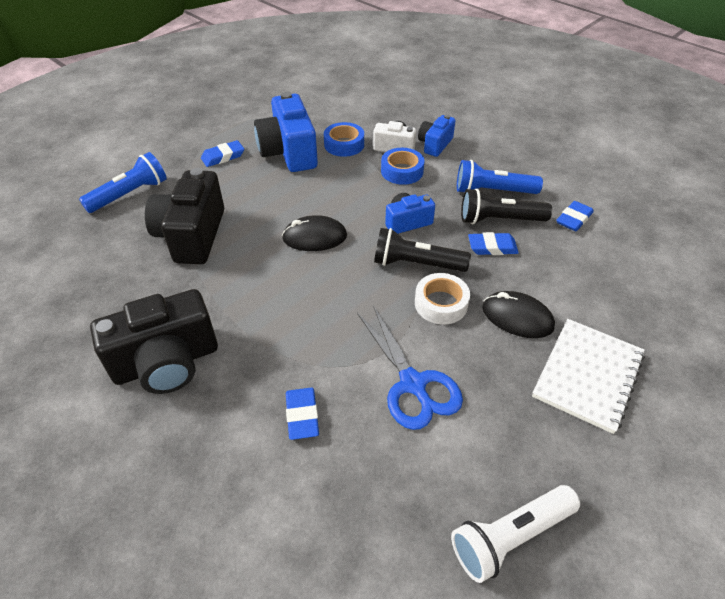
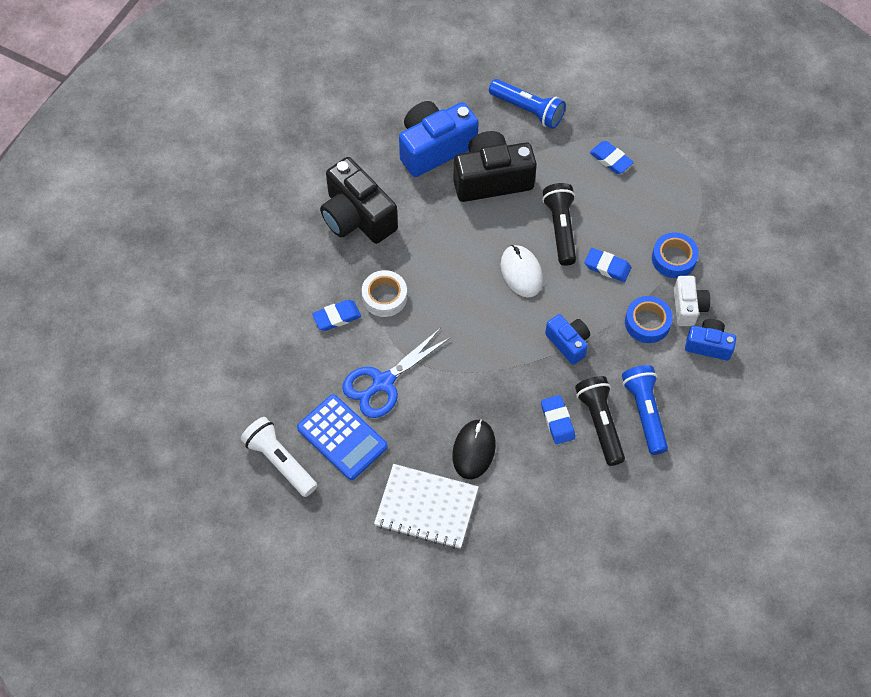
camera: 75 degrees right, 15 degrees up
(289, 152) = (640, 213): blue camera -> blue camera (434, 148)
(314, 237) = (521, 272): black mouse -> white mouse
(416, 264) = (513, 361): black flashlight -> black flashlight (560, 229)
(441, 303) = (471, 389): white tape -> white tape (384, 297)
(482, 446) = (342, 437): none -> blue calculator
(573, 219) = (626, 492): blue eraser -> blue eraser (607, 267)

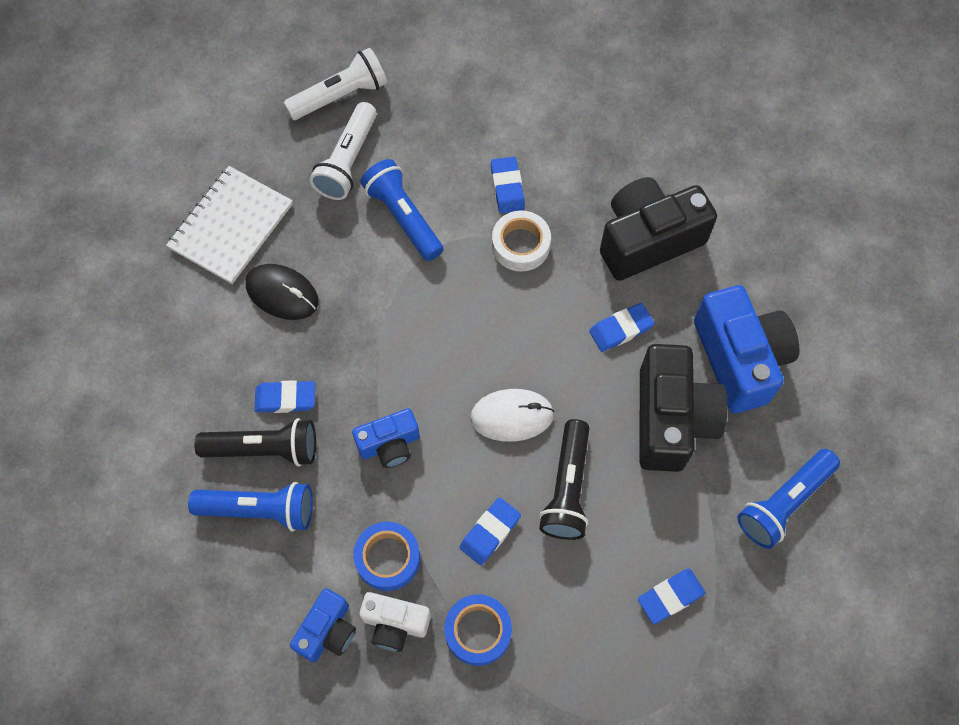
camera: 105 degrees right, 5 degrees up
(342, 437) = (348, 161): blue calculator -> white flashlight
(383, 382) = (403, 217): blue scissors -> blue flashlight
(434, 220) = (621, 329): none -> blue eraser
(560, 229) = (567, 488): black flashlight -> black flashlight turned 90 degrees clockwise

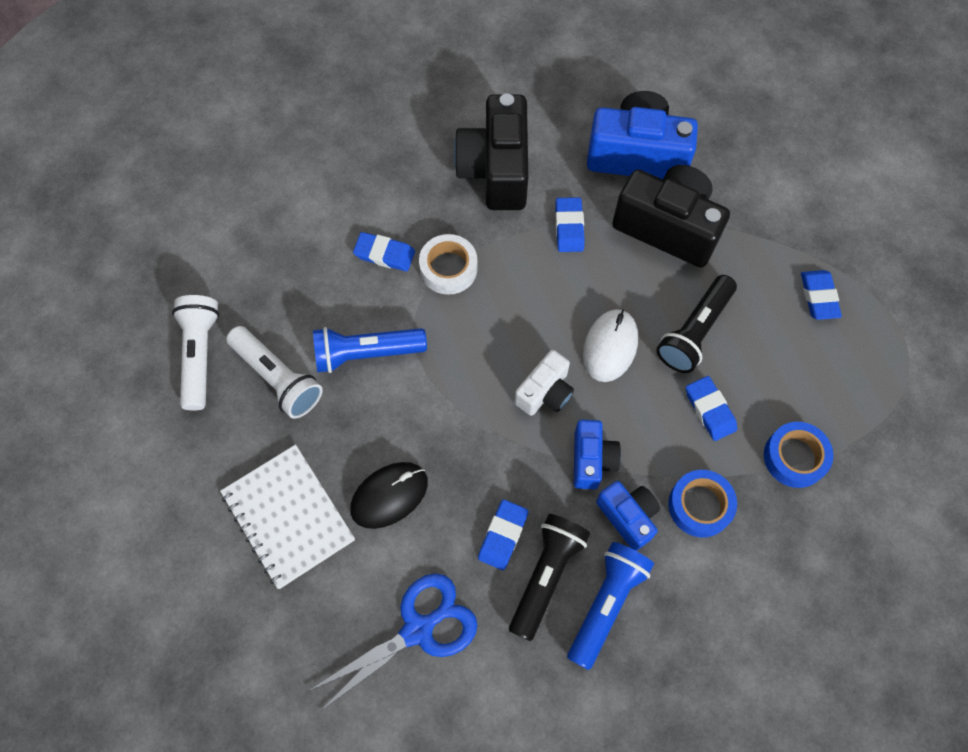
camera: 65 degrees left, 0 degrees up
(177, 366) = (418, 629): none -> blue scissors
(327, 631) = (748, 586): blue camera -> blue camera (628, 516)
(395, 624) = (763, 524): white camera -> white camera (545, 392)
(567, 488) = (694, 331): black flashlight -> black flashlight turned 90 degrees clockwise
(784, 503) = (772, 182): blue flashlight -> none

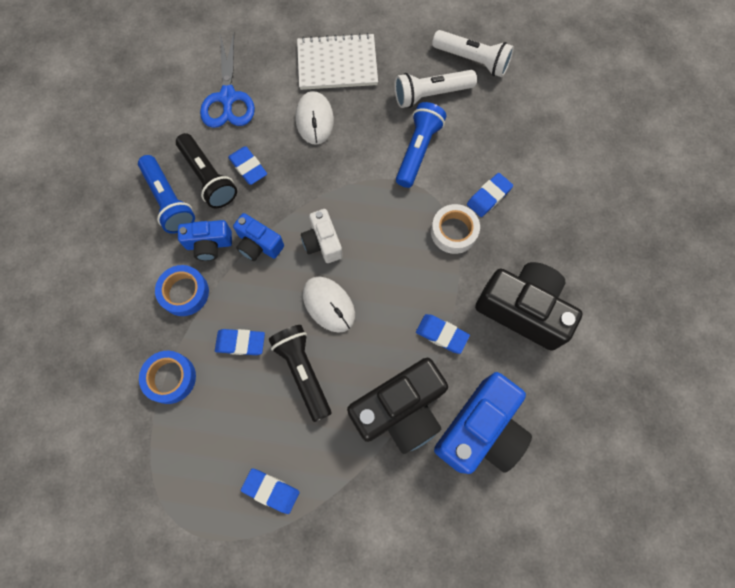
camera: 120 degrees right, 5 degrees up
(389, 496) = (314, 119): black mouse -> white mouse

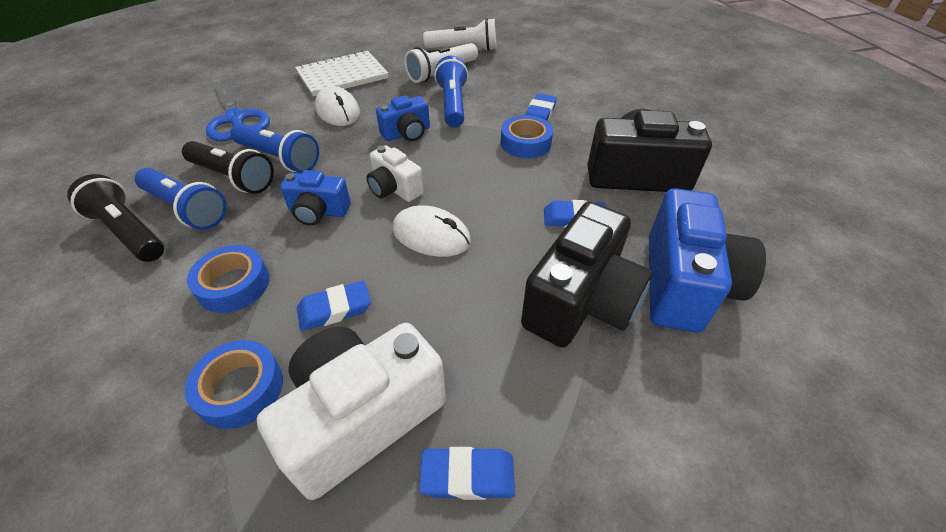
camera: 25 degrees left, 25 degrees down
(209, 244) = (253, 230): blue camera -> blue camera (407, 133)
(229, 429) = (361, 417): none -> white camera
(248, 167) = (279, 158): blue eraser -> blue flashlight
(303, 372) = (436, 309): black flashlight -> black flashlight (129, 232)
(453, 232) = (525, 143): white tape -> blue tape

